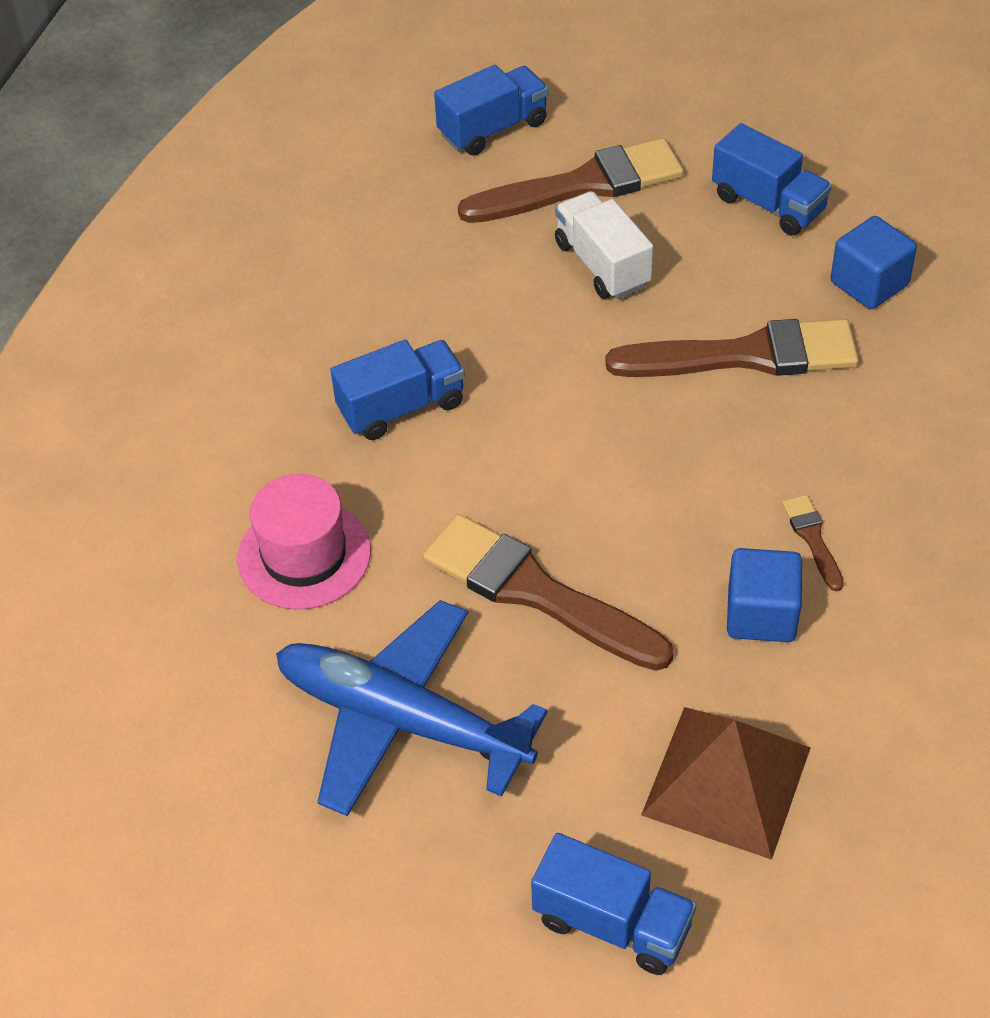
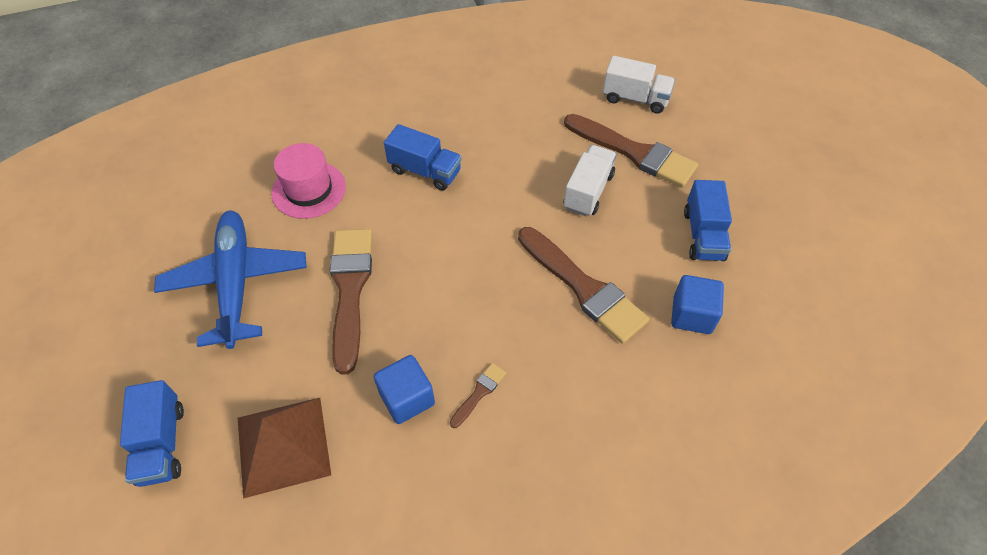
camera: 50 degrees right, 5 degrees up
(493, 129) = (635, 98): blue truck -> white truck

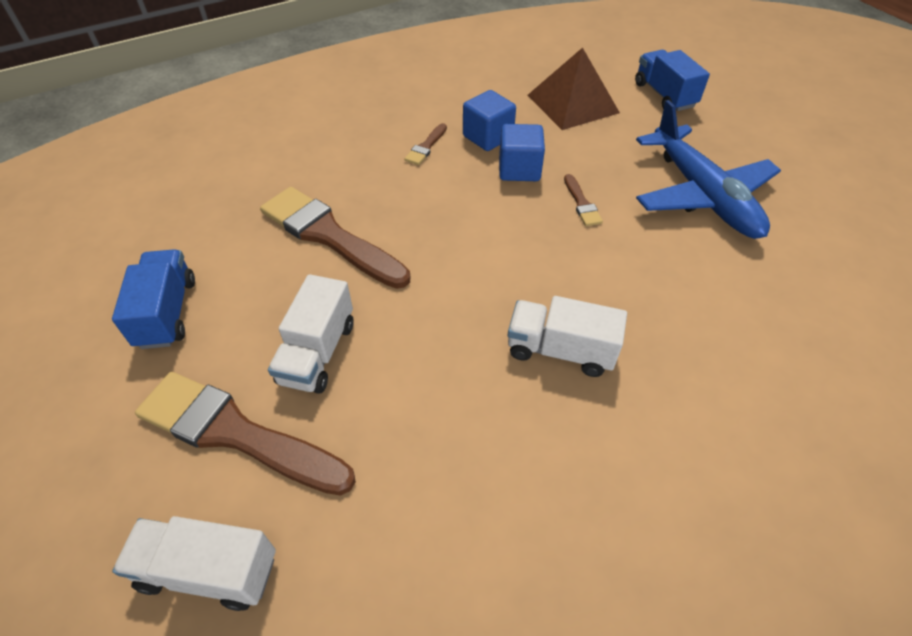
camera: 170 degrees right, 5 degrees down
(309, 190) = (702, 300): pink hat -> none
(350, 290) = (581, 203): brown brush -> brown brush, size x0.44
(425, 171) = (560, 350): blue truck -> white truck
(692, 315) = (212, 226): blue cube -> blue cube (519, 169)

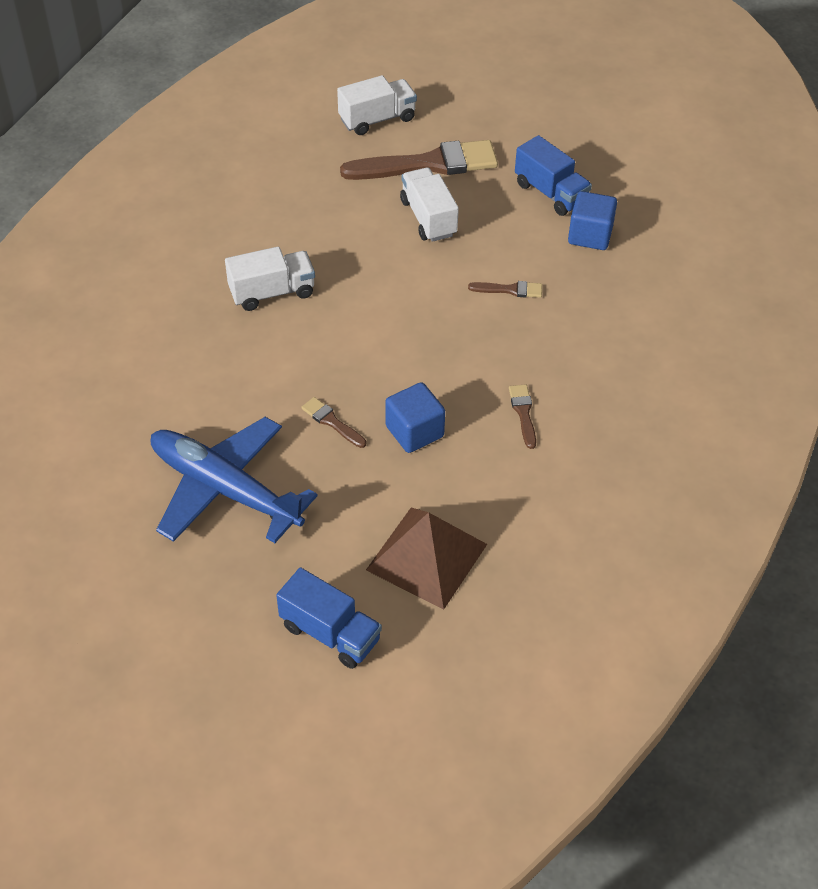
camera: 145 degrees right, 0 degrees up
(329, 236) = (510, 290): brown brush -> brown brush, size x0.44
(488, 137) = (476, 456): blue cube -> blue cube (590, 235)

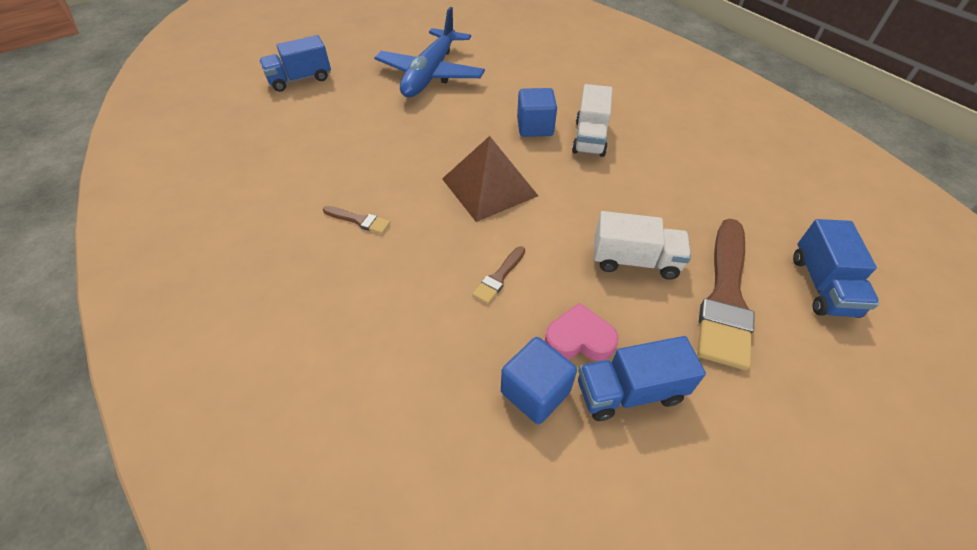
camera: 120 degrees right, 0 degrees up
(225, 489) = (431, 74): blue plane -> blue plane turned 135 degrees clockwise
(332, 422) = (443, 126): brown brush -> none
(377, 119) = (822, 285): white truck -> blue truck
(414, 431) = (399, 158): blue cube -> blue cube (535, 127)
(426, 557) = (302, 127): brown pyramid -> brown pyramid (489, 187)
(530, 227) = (579, 339): none -> pink heart

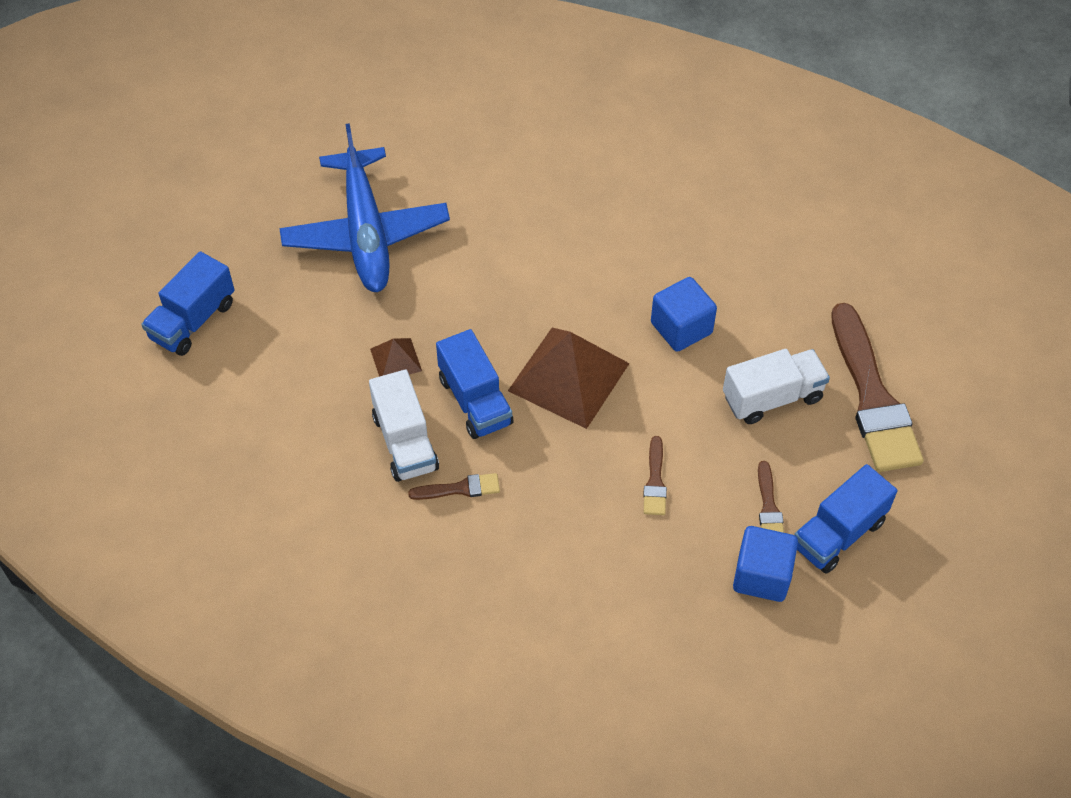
camera: 30 degrees left, 5 degrees up
(389, 136) = (395, 360): none -> brown pyramid
(535, 127) = (561, 265): blue cube -> blue cube (681, 328)
(579, 339) = (769, 507): pink heart -> brown brush
(589, 138) = (634, 253): white truck -> white truck (405, 442)
(822, 285) = (950, 342): blue truck -> blue truck (475, 401)

